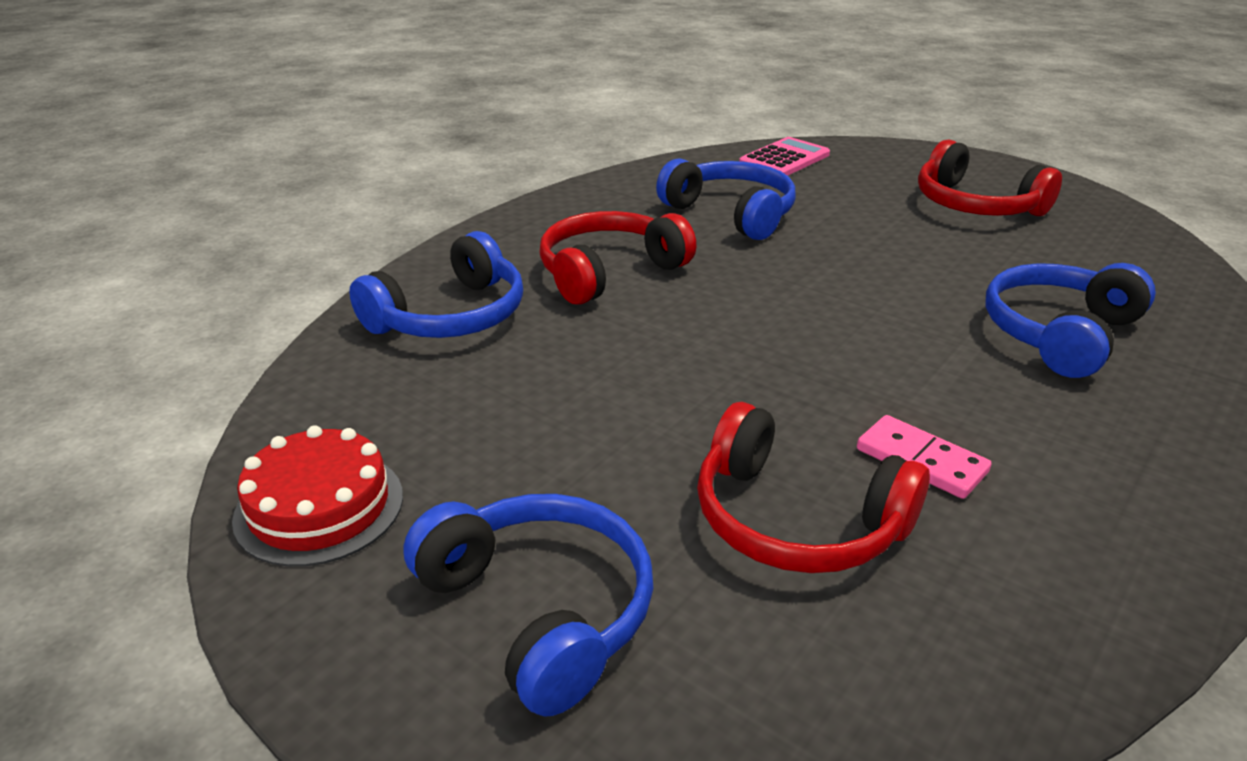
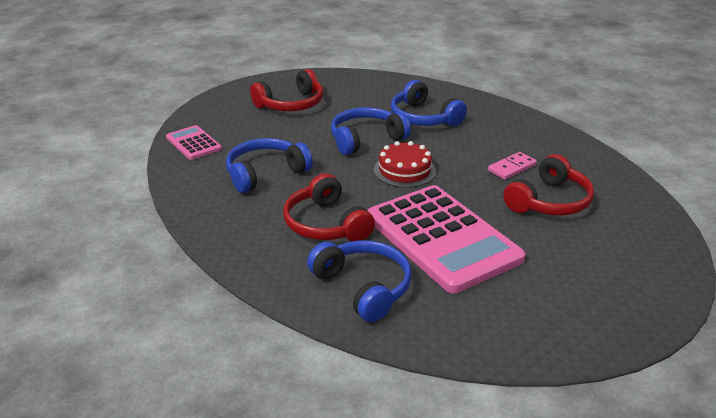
camera: 80 degrees left, 0 degrees up
(319, 507) = (548, 333): red cake -> red cake (404, 170)
(540, 610) = (608, 267): blue headphones -> blue headphones (366, 139)
(599, 378) = (442, 238): none -> pink calculator

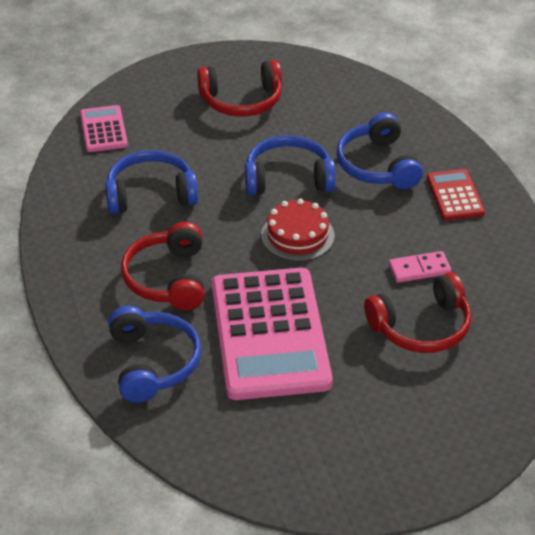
camera: 25 degrees right, 10 degrees up
(492, 122) = (455, 195): none -> red calculator

